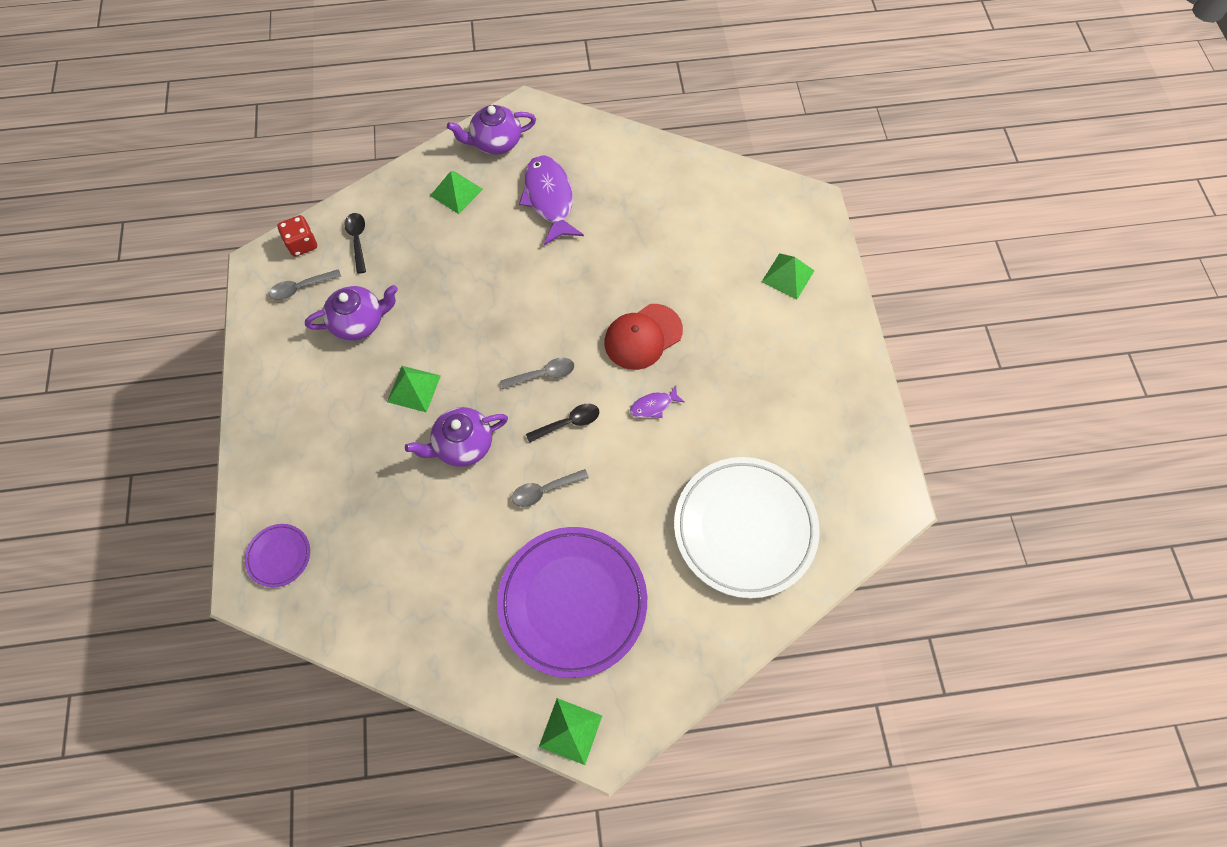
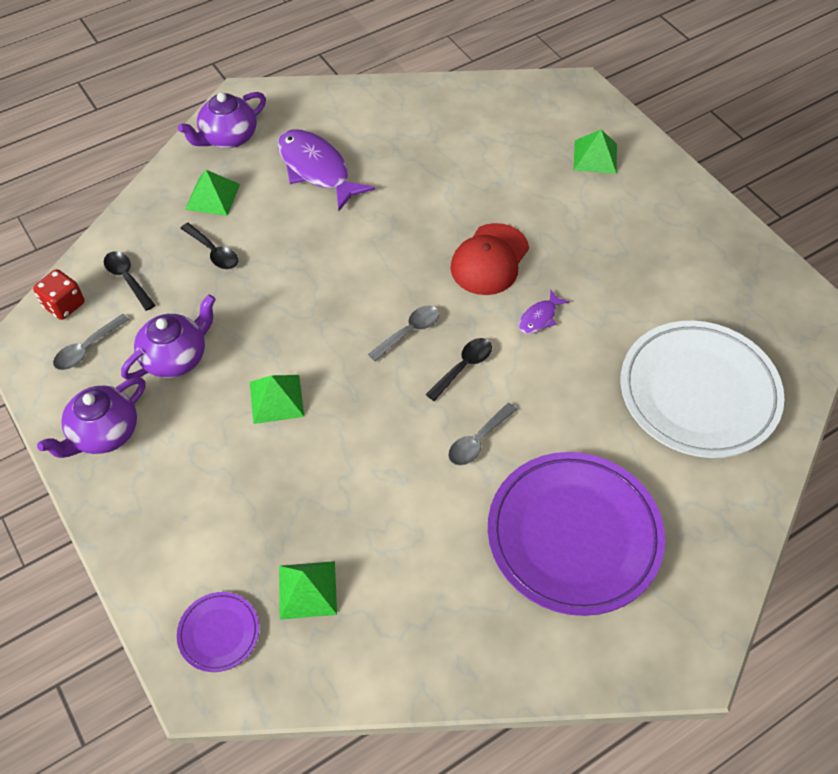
camera: 25 degrees left, 10 degrees down
(432, 242) = (213, 252): none -> black spoon
(463, 445) = (364, 432): purple teapot -> purple teapot (104, 433)
(570, 731) = (650, 663): green pyramid -> green pyramid (307, 589)

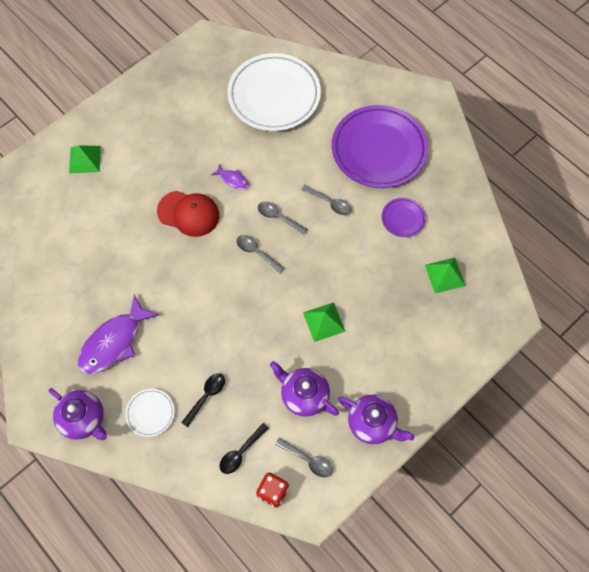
camera: 100 degrees left, 10 degrees up
(212, 196) = (150, 413): green pyramid -> white plate
(219, 633) = (482, 315): purple plate -> purple plate (403, 219)
(463, 367) = (278, 217): black spoon -> grey spoon

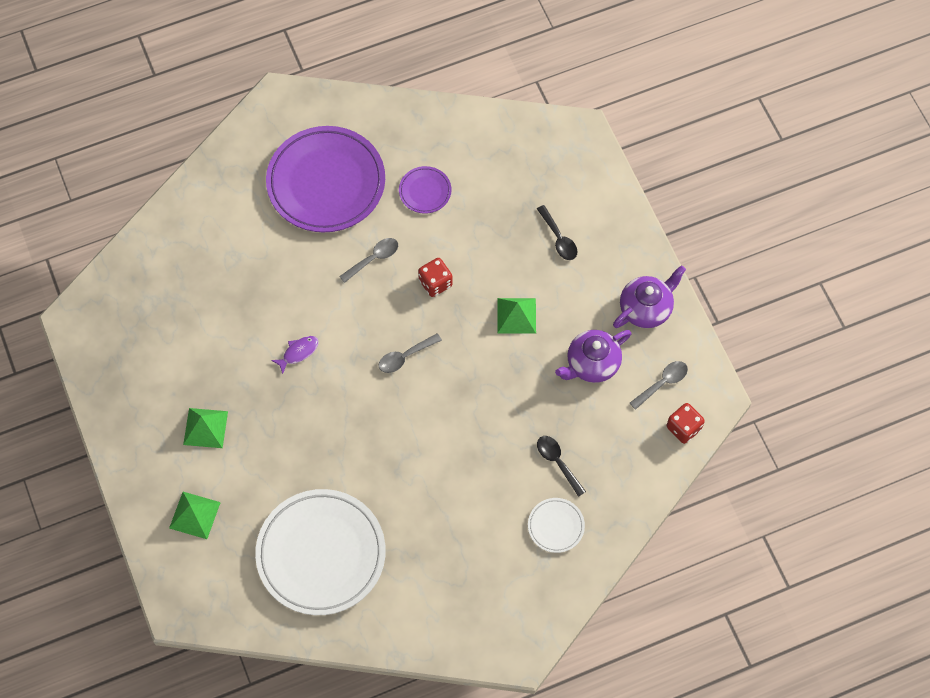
camera: 70 degrees left, 0 degrees up
(83, 419) = (537, 599): purple teapot -> none
(114, 342) = (457, 543): purple fish -> none
(188, 213) = (323, 415): red cap -> none
(241, 452) = (632, 446): black spoon -> black spoon (558, 238)
(274, 96) = (200, 269): white plate -> white plate (321, 554)
(278, 217) = (369, 319): grey spoon -> none
(327, 253) = (435, 283): none -> red dice
(444, 275) = (509, 177): green pyramid -> green pyramid (205, 428)

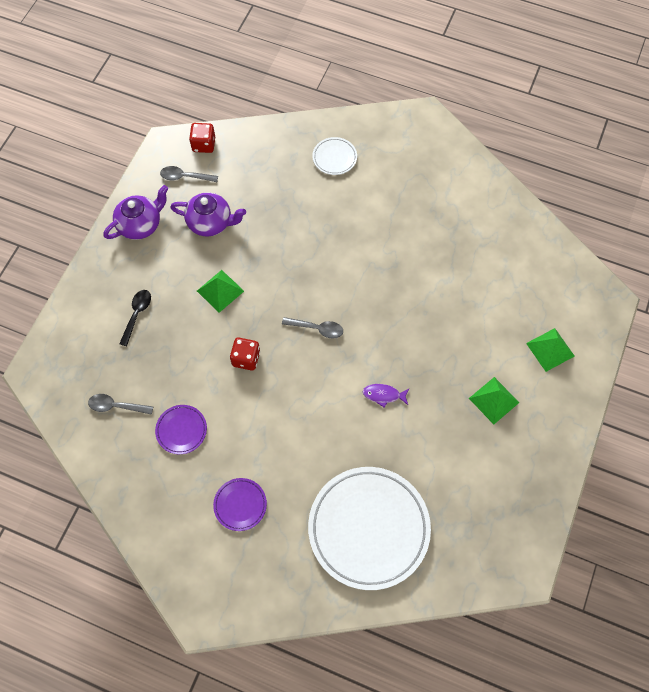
camera: 135 degrees left, 0 degrees up
(321, 554) = (489, 258): white plate -> white plate (368, 528)
(326, 183) = (240, 505): purple plate -> purple plate, size x0.44
(373, 259) = (267, 414): grey spoon -> grey spoon (116, 406)
(557, 462) = (295, 188): black spoon -> none
(646, 308) = (140, 224): purple teapot -> purple teapot turned 135 degrees clockwise

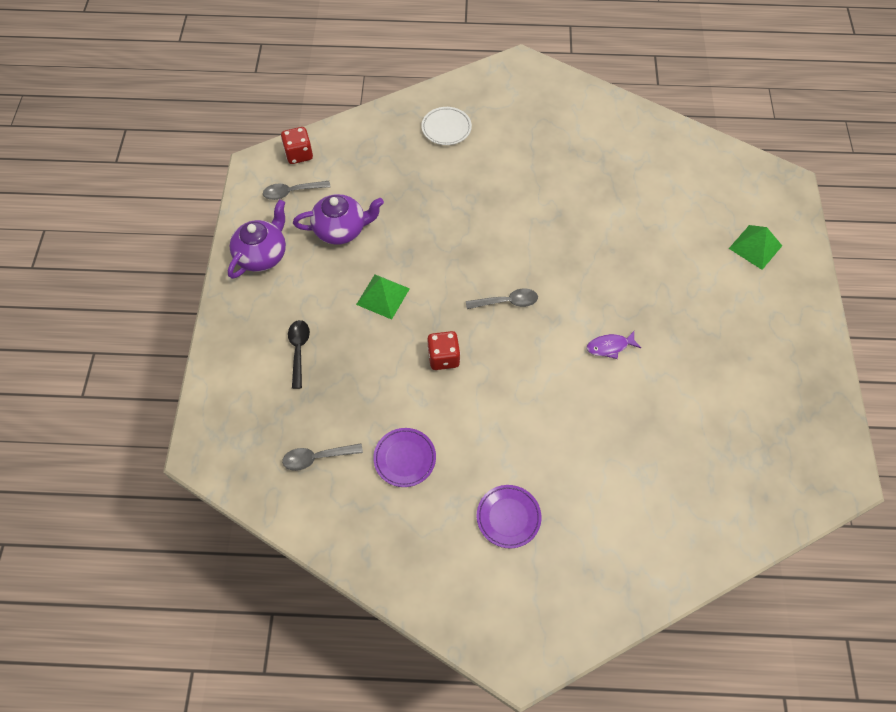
camera: 20 degrees left, 5 degrees down
(368, 528) = (661, 492): white plate -> none
(494, 400) = (725, 314): green pyramid -> none

